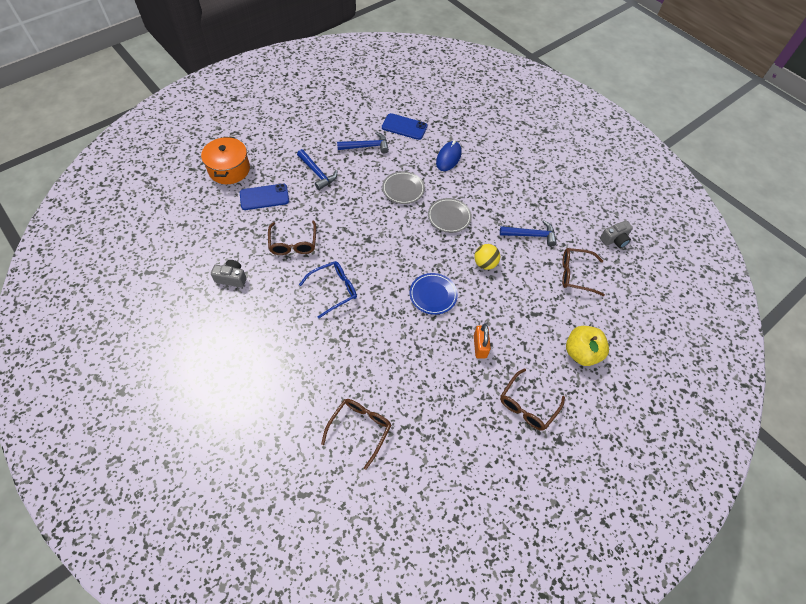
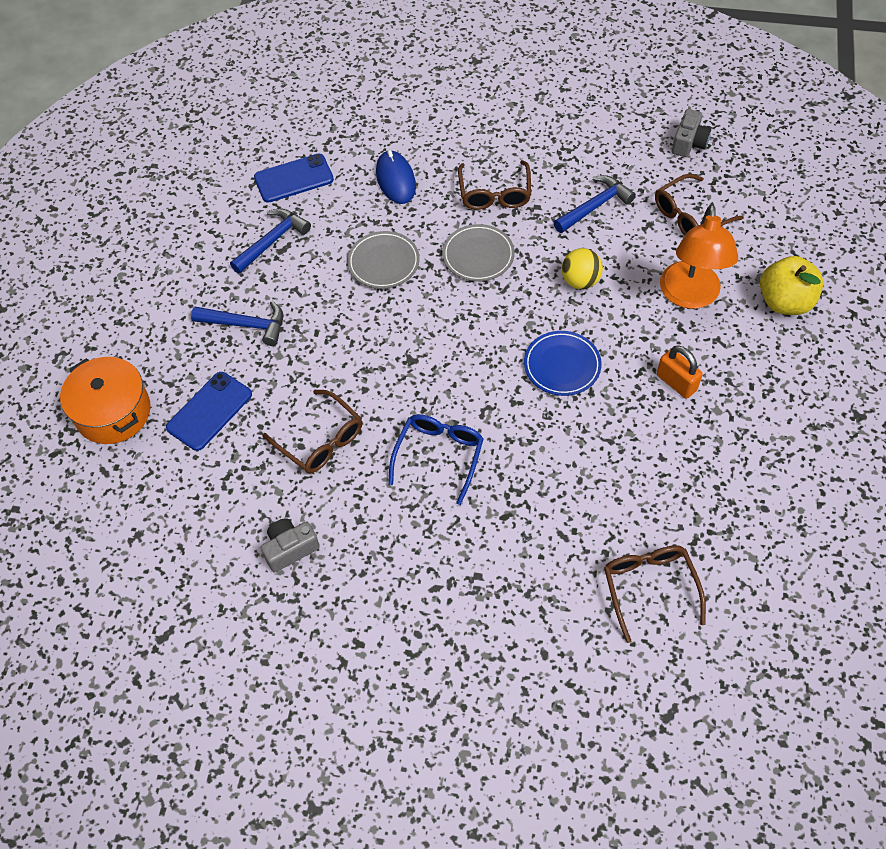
camera: 35 degrees left, 0 degrees up
(527, 405) = (791, 405): brown glasses -> brown glasses (494, 193)
(533, 312) = (690, 296): none -> orange lamp

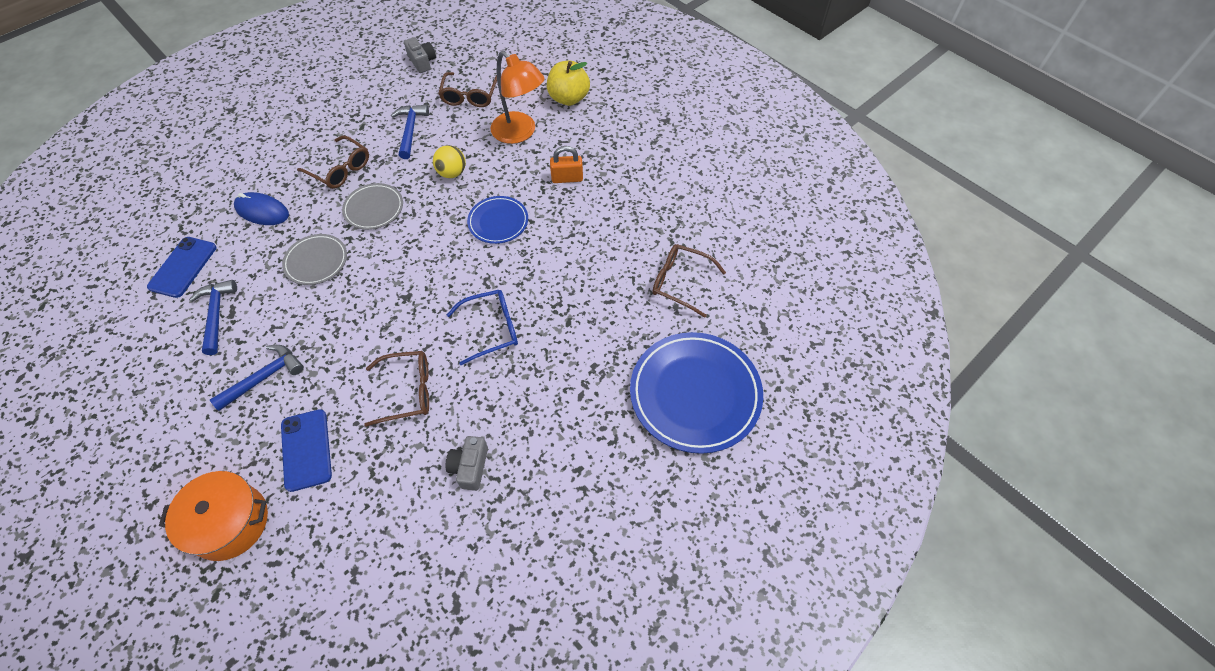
camera: 55 degrees left, 0 degrees up
(439, 456) = (491, 329): blue glasses -> blue glasses turned 105 degrees clockwise
(526, 696) = (695, 394): none -> blue plate

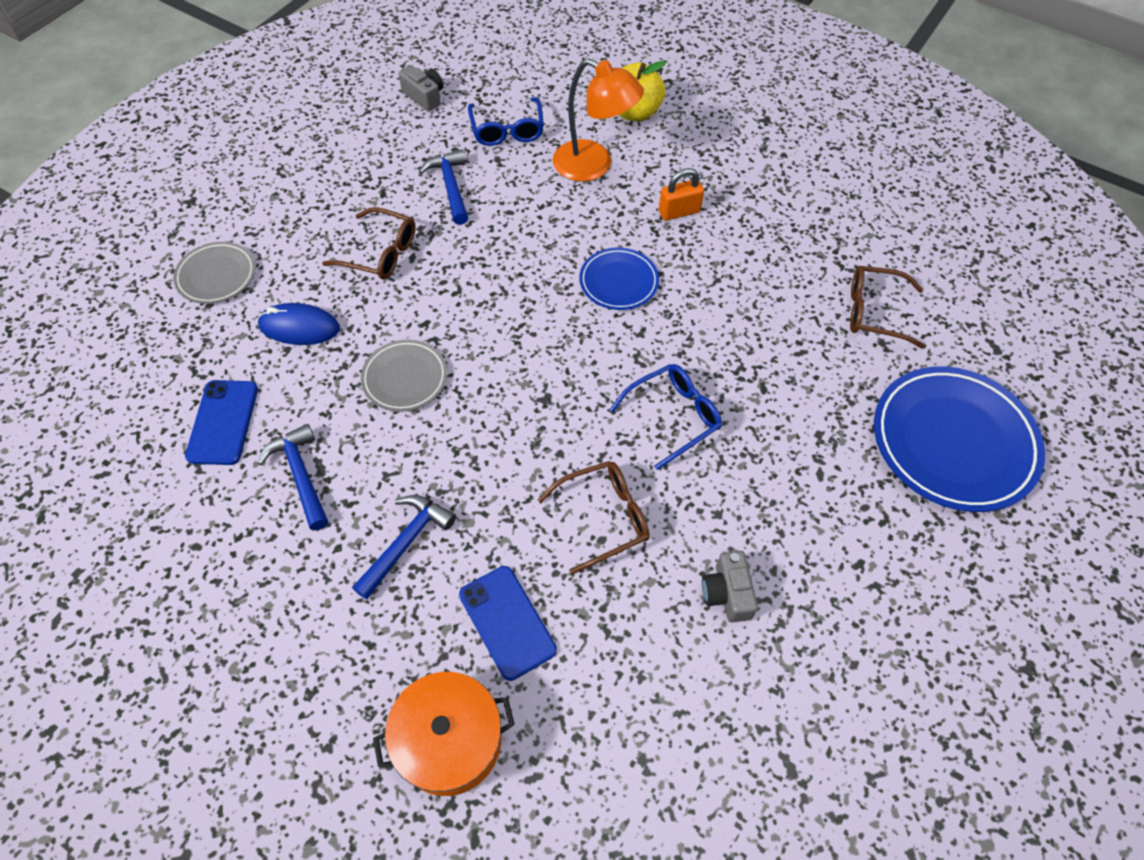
camera: 15 degrees left, 0 degrees up
(374, 209) = (449, 295): grey plate -> grey plate (216, 276)
(452, 173) = (530, 231): yellow ball -> none
(469, 96) = (507, 130): brown glasses -> blue glasses

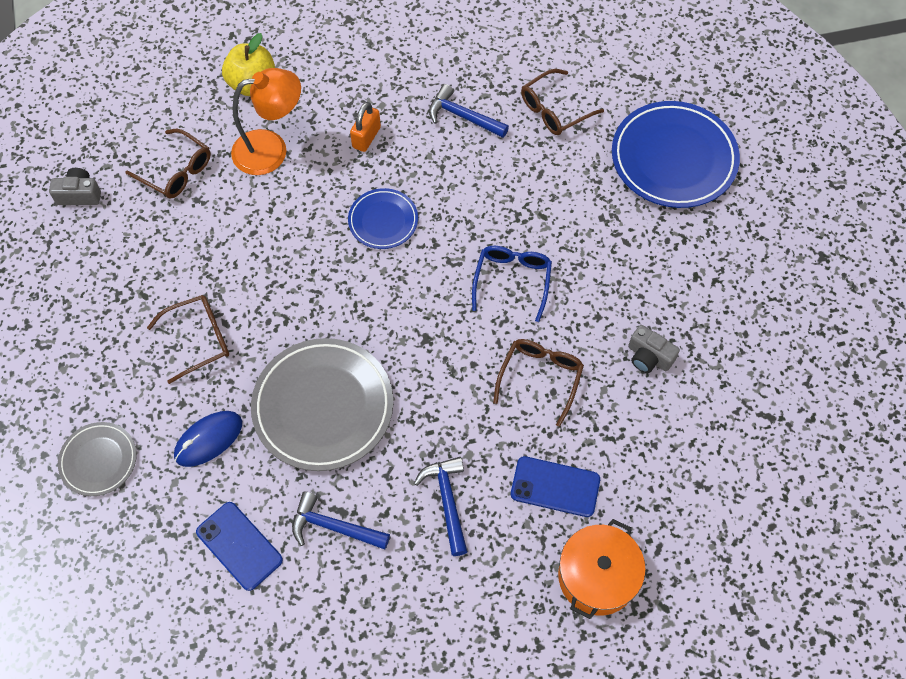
camera: 45 degrees left, 5 degrees up
(405, 378) = (323, 407): grey plate -> grey plate, size x1.86
(451, 187) = (188, 249): blue hammer -> blue hammer (463, 116)
(507, 130) = (176, 171): blue glasses -> brown glasses

